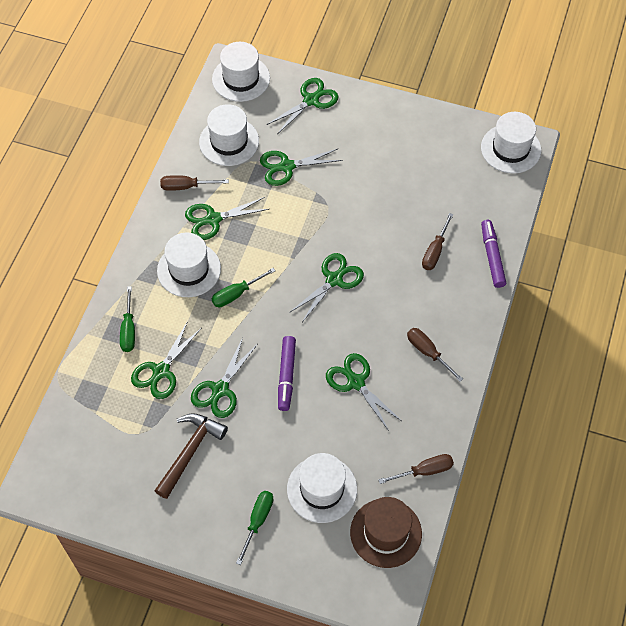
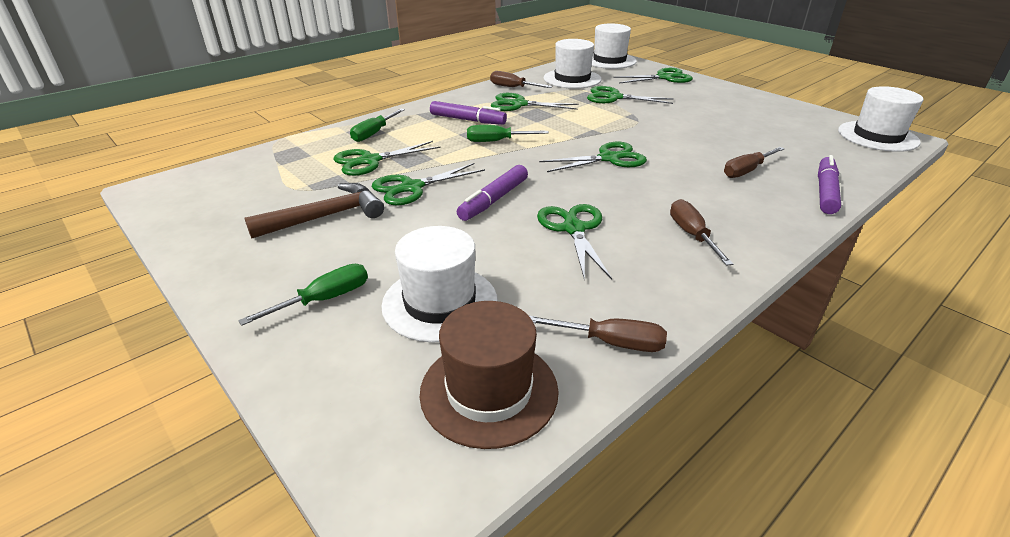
camera: 30 degrees right, 25 degrees down
(189, 269) = (467, 120): white hat -> purple marker

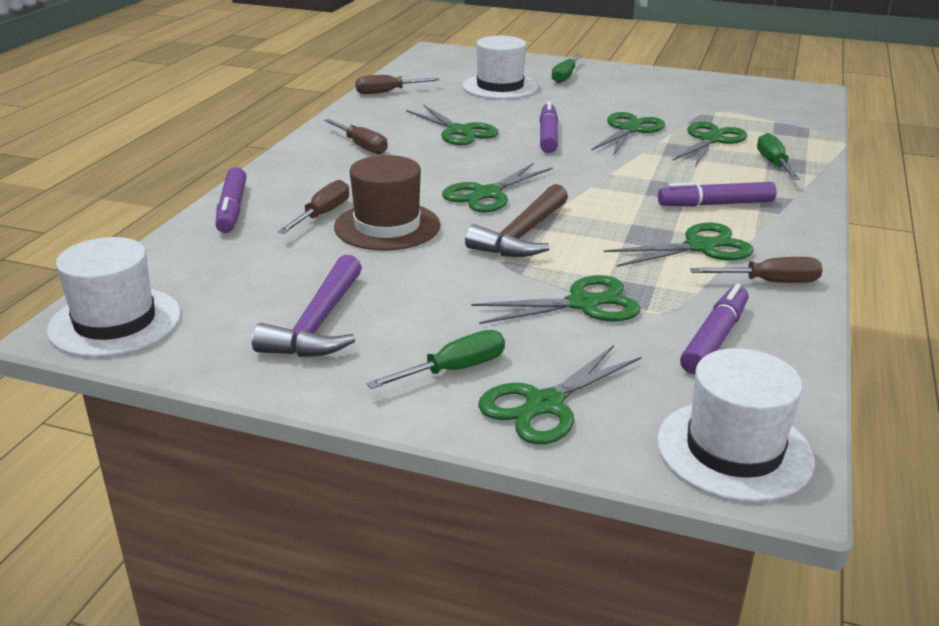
camera: 150 degrees right, 5 degrees down
(326, 216) = (650, 102): brown hammer -> brown hammer (522, 235)
(489, 391) = (434, 71): brown hat -> brown hat (387, 226)
(496, 141) = (634, 185): green screwdriver -> green screwdriver (455, 369)
(572, 79) = (714, 339): white hat -> purple marker
(756, 115) = (318, 324): none -> purple hammer

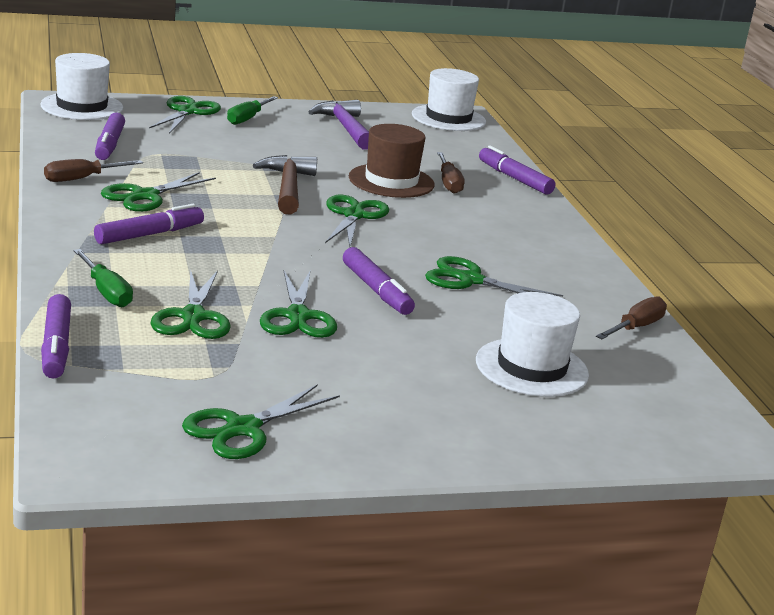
camera: 145 degrees right, 5 degrees down
(362, 146) = (526, 246): brown screwdriver -> none
(565, 77) = (479, 413): green screwdriver -> none
(583, 304) = (204, 152): green scissors -> green scissors (243, 429)
(819, 138) = (56, 346): none -> purple marker

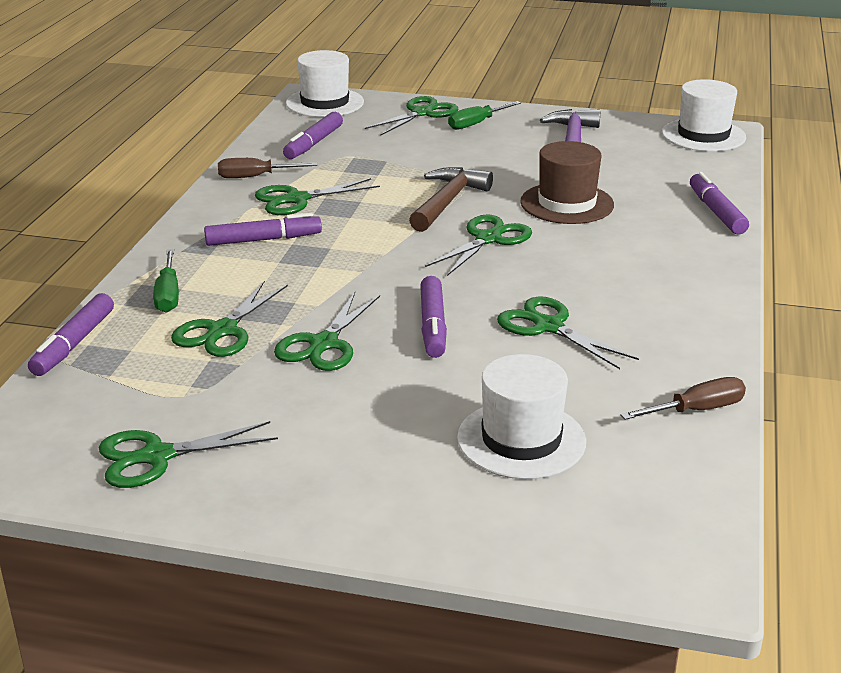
camera: 30 degrees right, 5 degrees up
(448, 183) = (631, 211): brown screwdriver -> none

